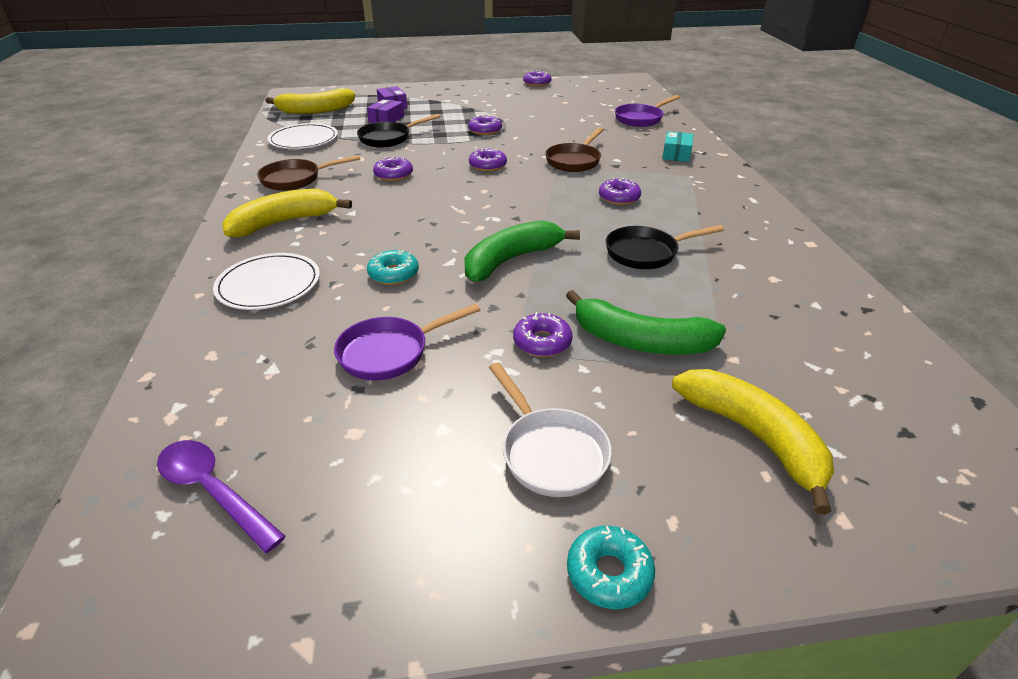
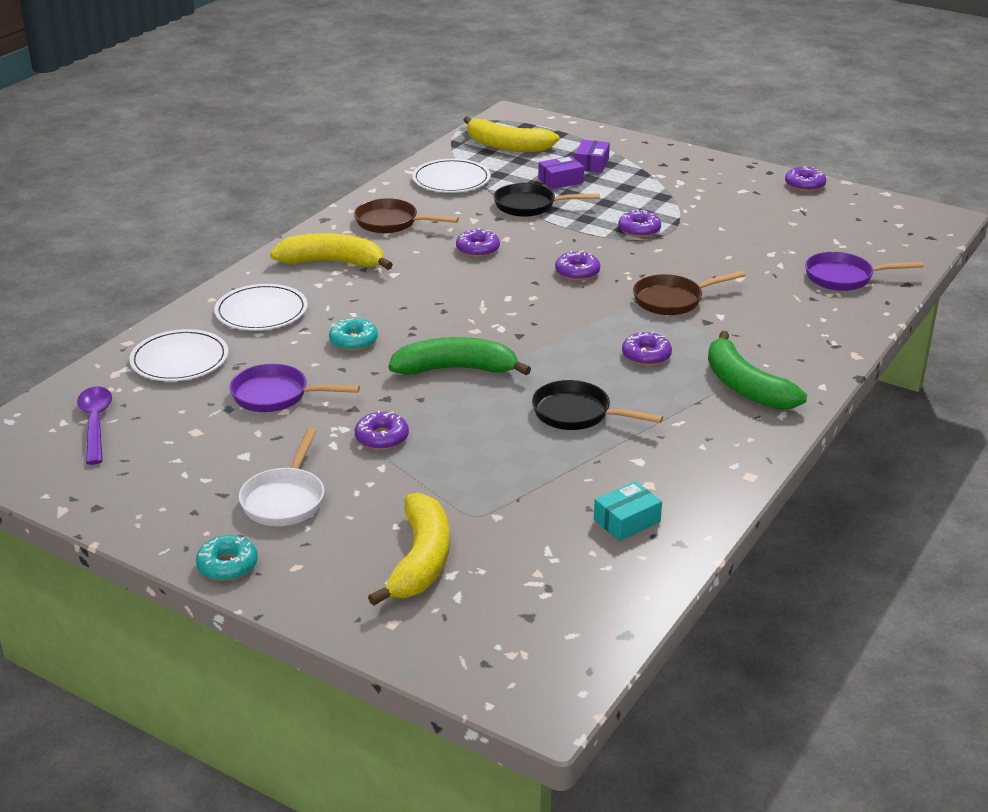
camera: 40 degrees right, 5 degrees down
(236, 366) = (179, 360): none -> white plate
(640, 341) = (450, 471): green banana -> green banana (745, 386)
(676, 154) = (799, 335): turquoise box -> turquoise box (627, 521)

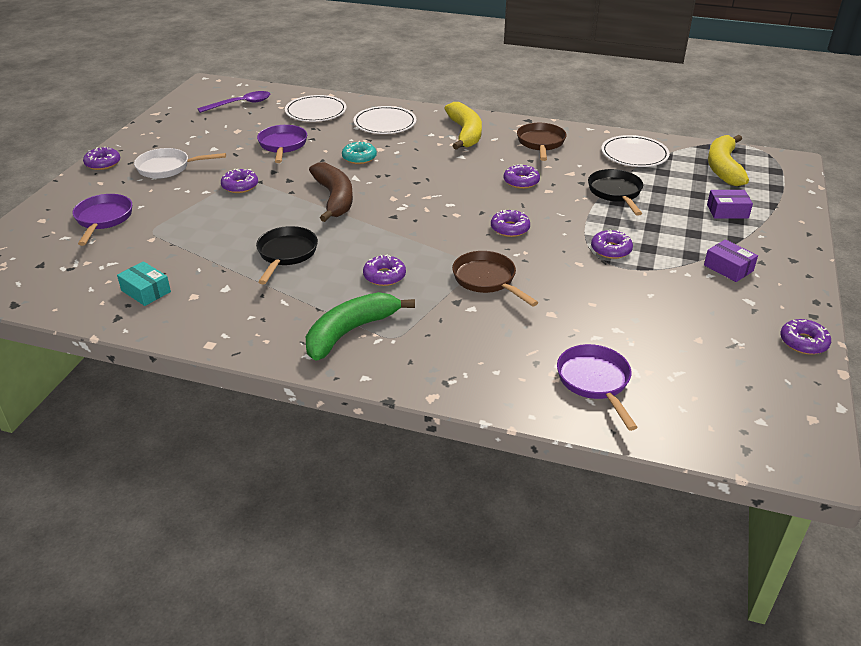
camera: 75 degrees right, 5 degrees up
(227, 565) = (103, 163): turquoise donut -> purple donut
(420, 560) = (103, 219): yellow banana -> purple pan
(456, 369) = (334, 199): green banana -> brown banana
(560, 180) = (677, 200): purple box -> purple box (728, 268)

